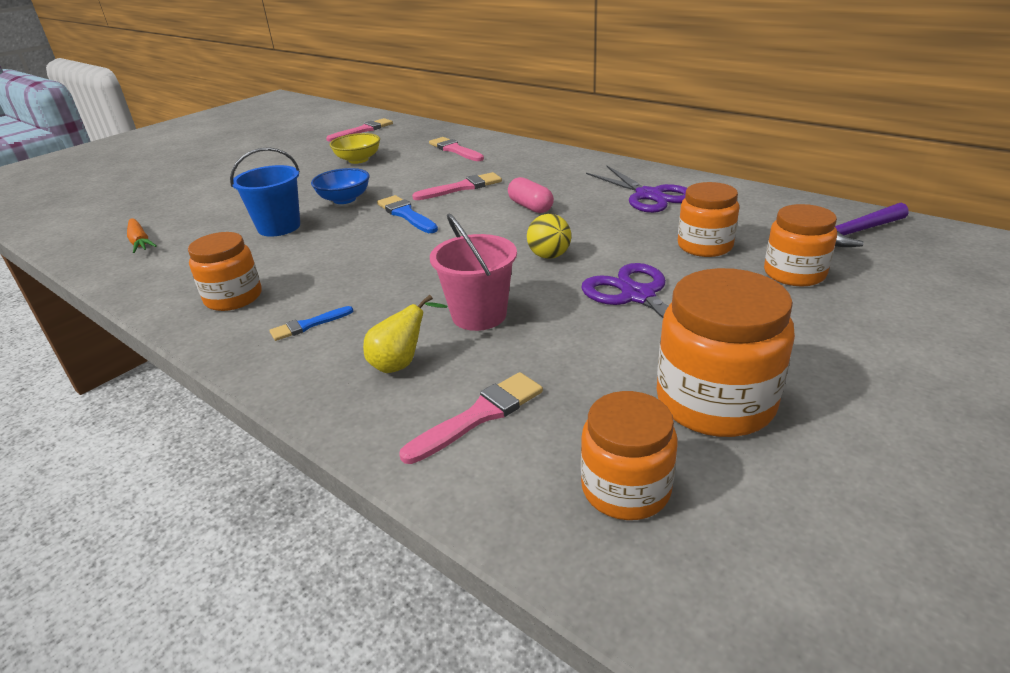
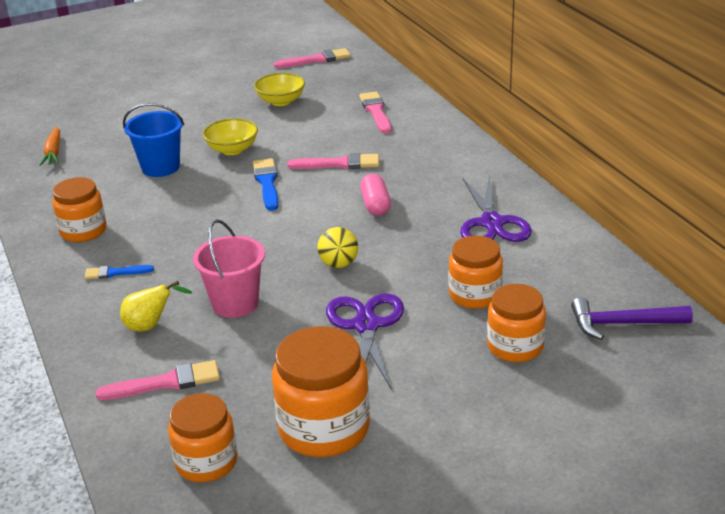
camera: 25 degrees right, 0 degrees up
(344, 199) = (232, 150): blue bowl -> yellow bowl

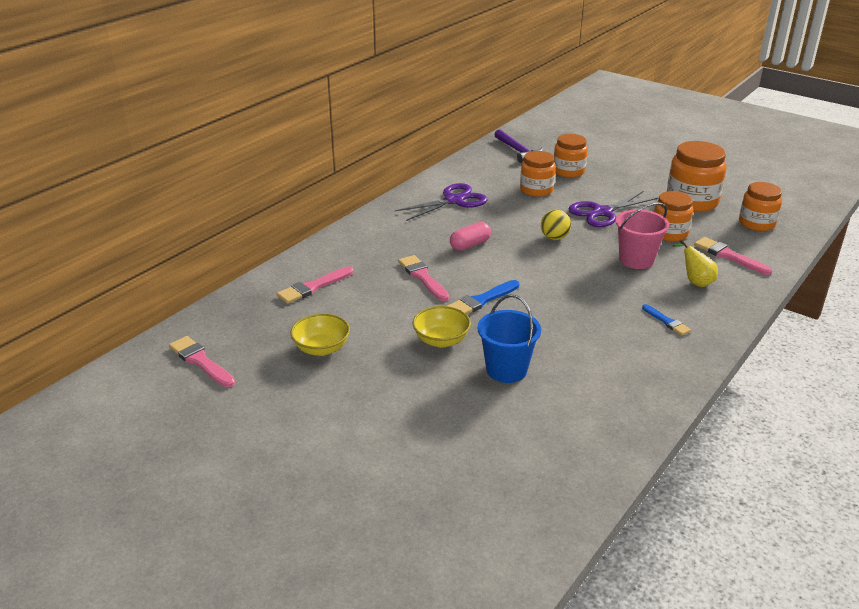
camera: 120 degrees left, 0 degrees up
(53, 152) = (543, 463): orange carrot -> none
(83, 231) = (640, 365): orange jar -> orange jar (669, 233)

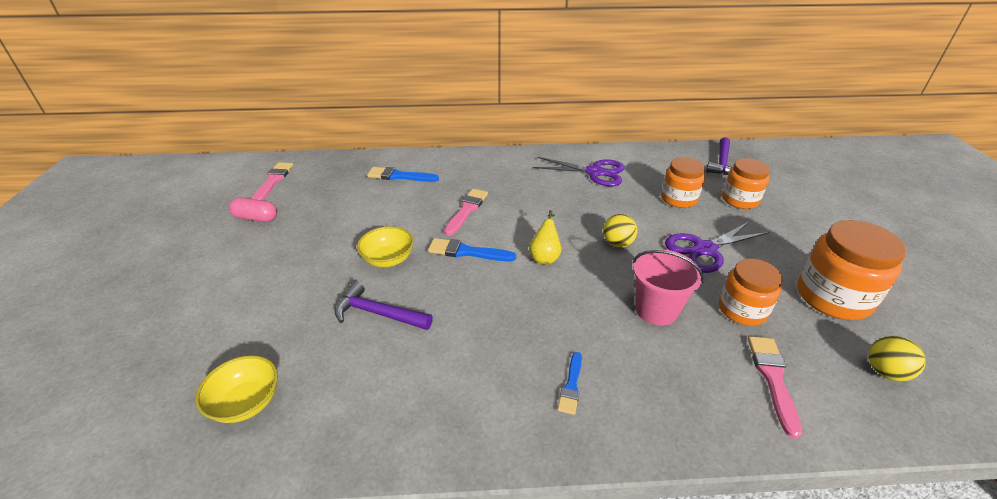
camera: 50 degrees right, 5 degrees up
(313, 287) = (399, 176): pink brush -> blue brush
(321, 348) = (327, 214): yellow bowl -> yellow bowl (246, 402)
(470, 245) = (542, 208): pink capsule -> pink capsule (256, 218)
(506, 370) = (378, 313): blue bucket -> purple hammer
(602, 212) = (704, 249): purple scissors -> purple scissors turned 45 degrees counterclockwise
(695, 281) = (678, 374): yellow pear -> yellow pear (545, 256)
(756, 223) = (885, 372): orange jar -> yellow ball

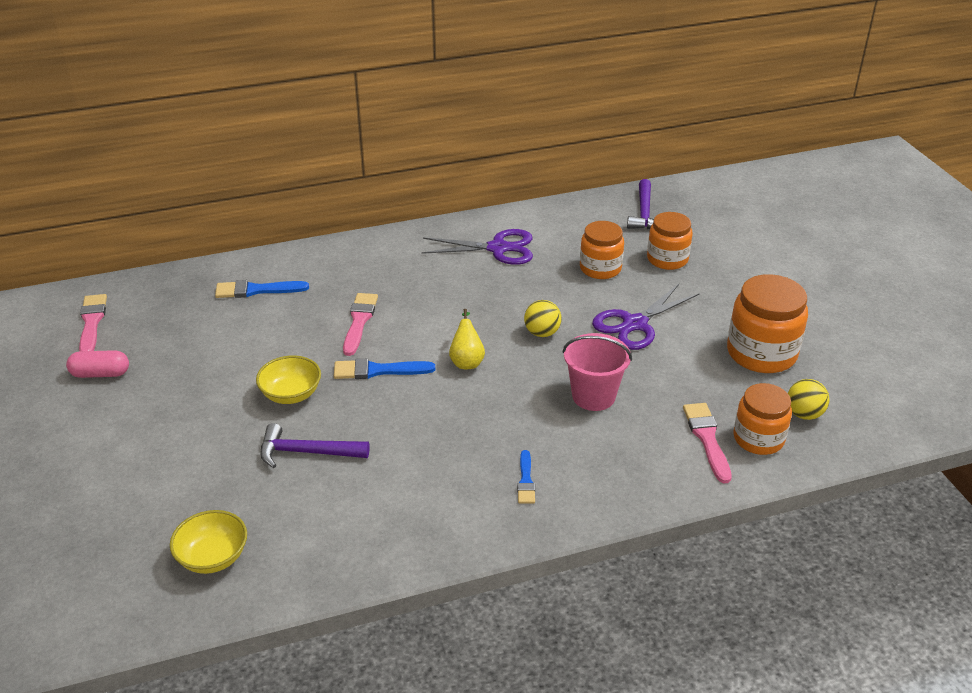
camera: 15 degrees left, 0 degrees up
(742, 310) = (676, 381): orange jar -> orange jar (758, 438)

